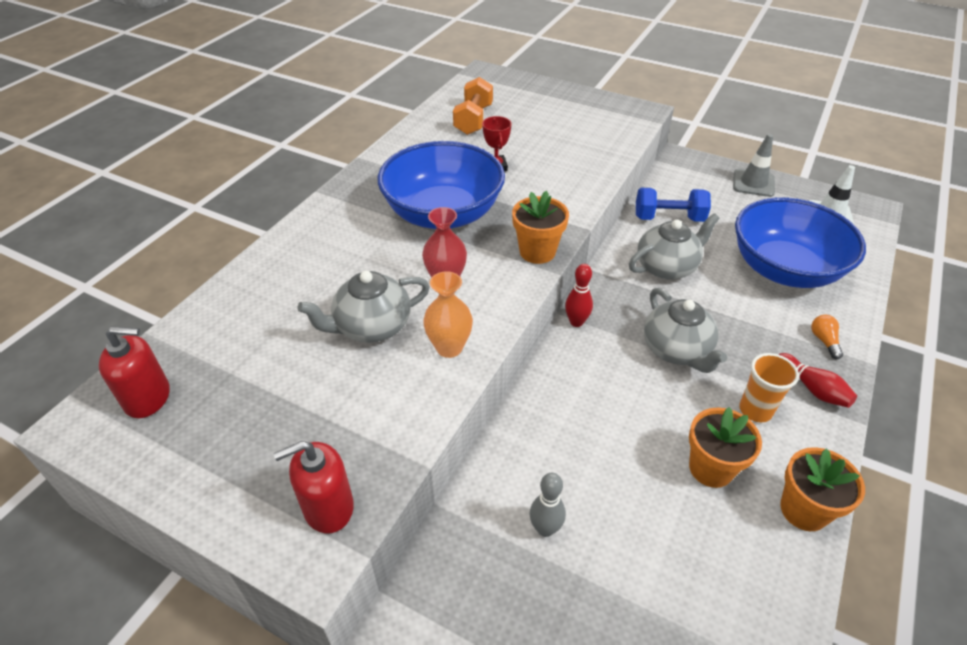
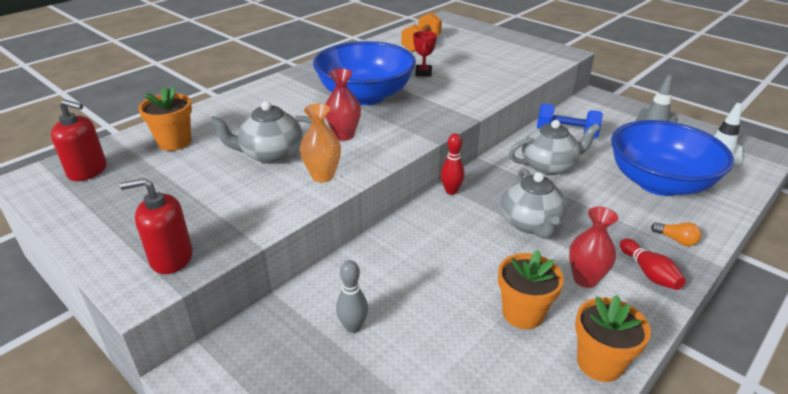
camera: 15 degrees right, 10 degrees down
(537, 252) = (428, 128): orange flower pot -> orange flower pot (174, 142)
(755, 410) = (585, 279): orange cup -> red vase
(824, 341) = (676, 240): orange light bulb -> orange light bulb turned 120 degrees clockwise

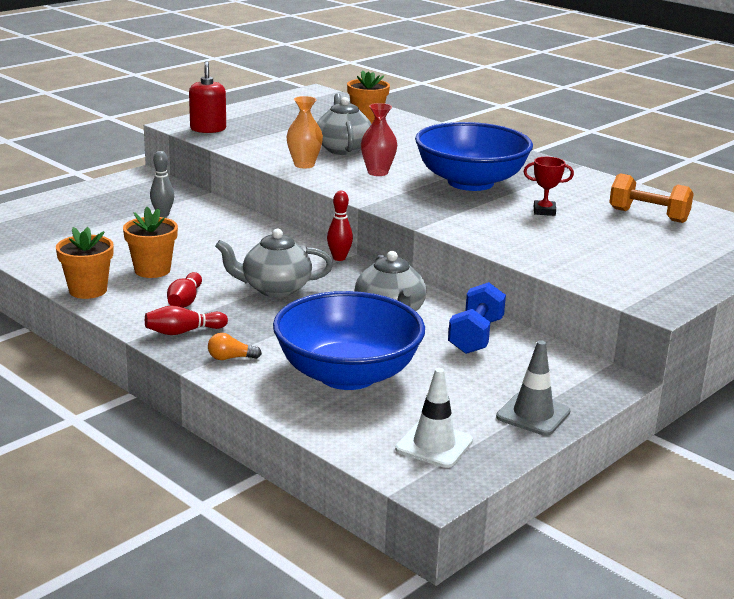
camera: 90 degrees right, 10 degrees down
(88, 171) = (323, 103): red soap dispenser -> none
(585, 279) = (185, 301): red vase -> red bowling pin
(676, 240) = (230, 358): orange light bulb -> orange light bulb turned 45 degrees clockwise

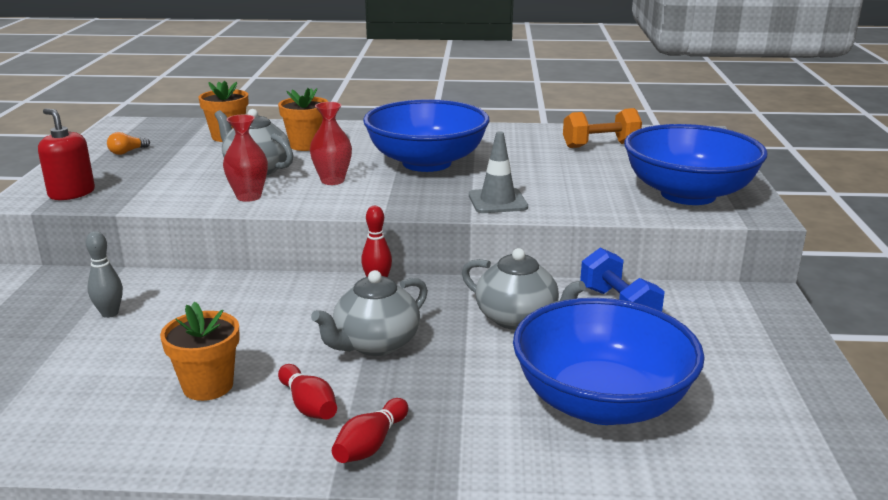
camera: 40 degrees left, 0 degrees up
(88, 290) = (169, 452): orange flower pot -> orange flower pot (306, 145)
(230, 358) = (472, 448): orange light bulb -> orange light bulb (127, 152)
(304, 165) = (249, 197): orange vase -> red vase
(434, 445) = (791, 433): white traffic cone -> none
(533, 414) = (787, 357): grey traffic cone -> grey traffic cone (497, 201)
(544, 211) = (529, 167): red trophy -> none
(631, 273) = (688, 194): none -> blue bowl

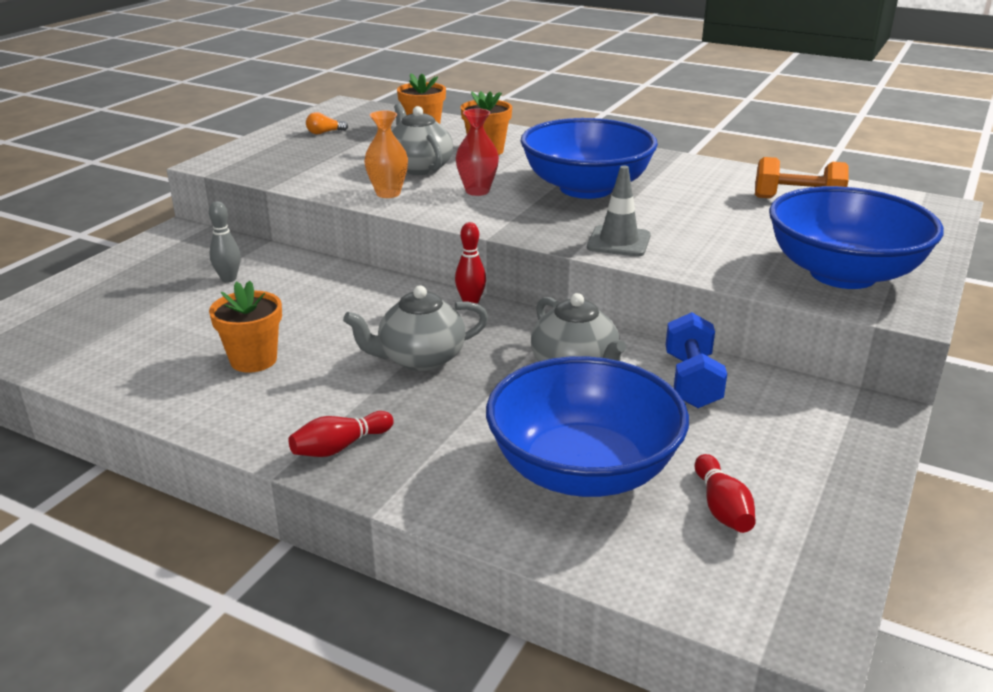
camera: 25 degrees right, 5 degrees up
(71, 193) = (248, 164): red soap dispenser -> none
(249, 197) = (388, 193): red vase -> orange vase
(308, 405) = (318, 398): red bowling pin -> red bowling pin (722, 507)

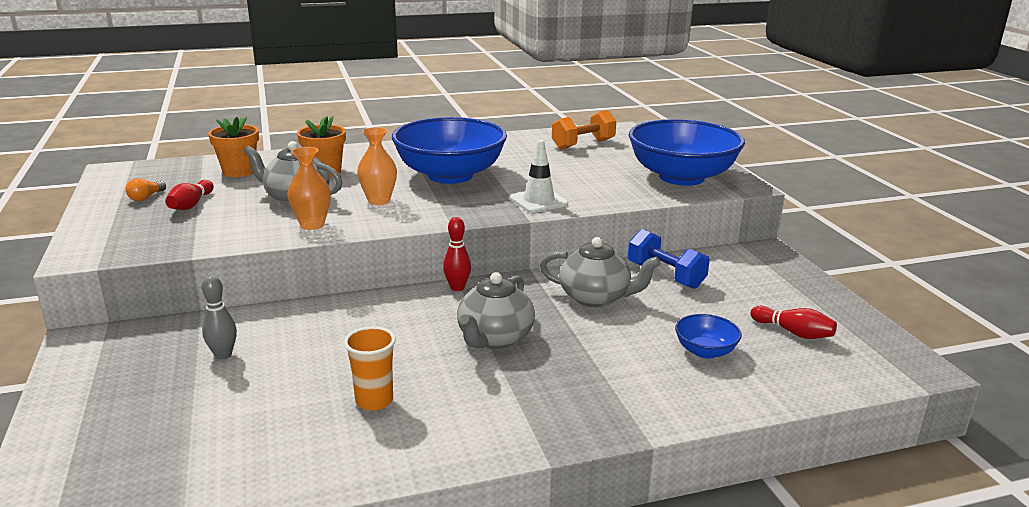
camera: 45 degrees left, 5 degrees down
(253, 360) = (374, 401): orange flower pot -> orange cup
(340, 447) = (554, 419): red bowling pin -> red bowling pin (191, 205)
(477, 191) = (379, 201): red vase -> orange vase
(583, 470) = (705, 351): blue bowl -> blue bowl, size x0.43
(618, 242) = (539, 201): grey traffic cone -> white traffic cone

